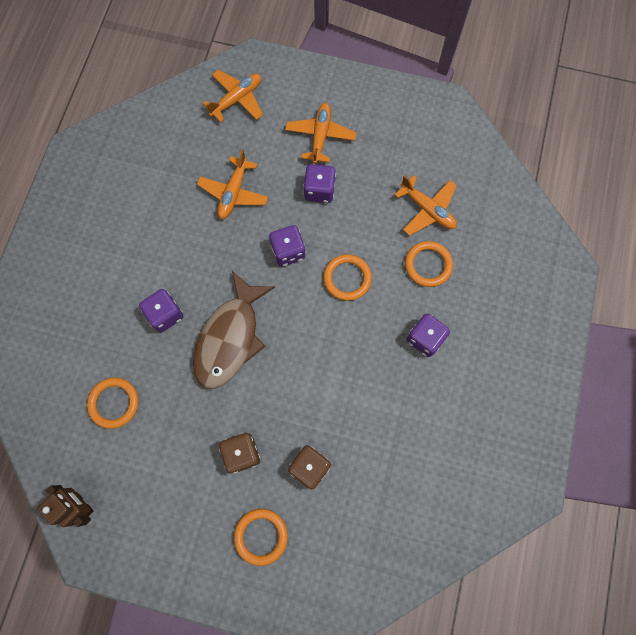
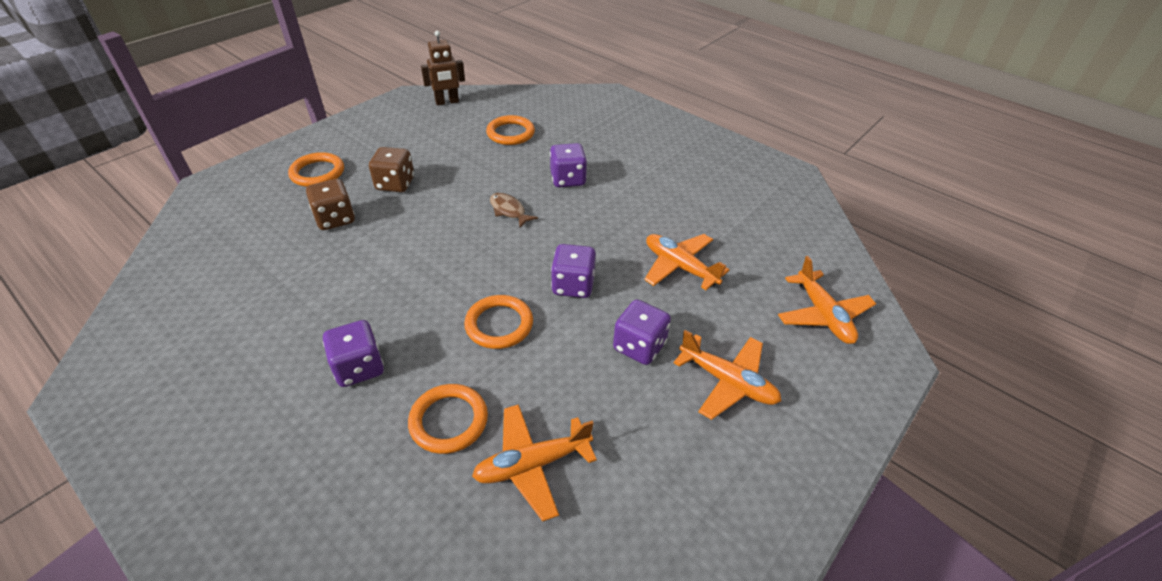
camera: 115 degrees right, 30 degrees down
(230, 338) = (509, 211): brown fish -> brown fish, size x0.43

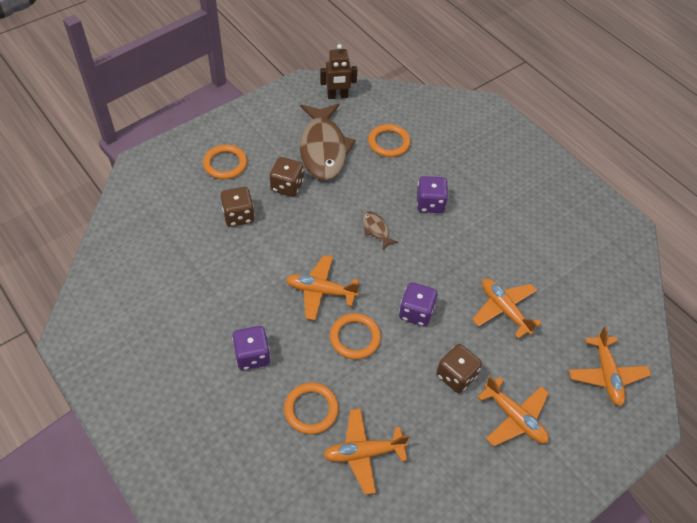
camera: 10 degrees right, 10 degrees up
(436, 146) = (323, 149): none -> brown fish
(447, 281) = (320, 291): none -> orange plane
(639, 346) = (456, 376): purple dice -> brown dice

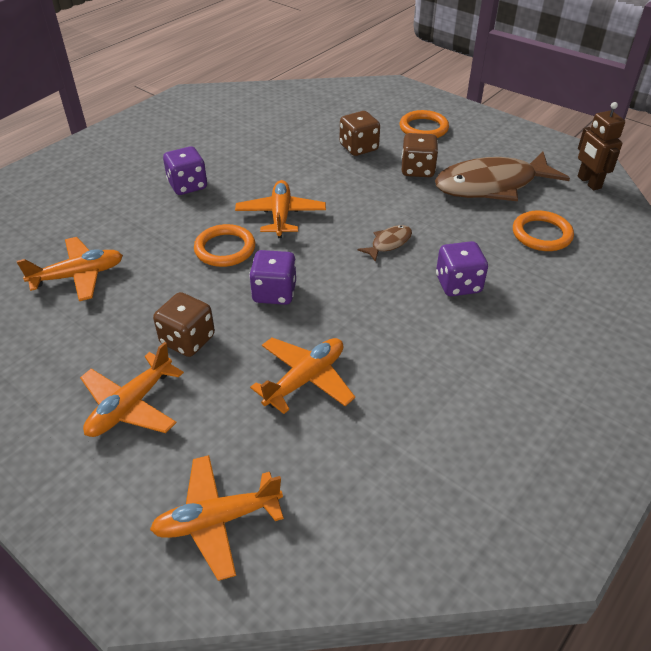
camera: 80 degrees right, 10 degrees down
(311, 409) = (129, 232): orange ring -> none
(363, 453) = (78, 276): orange plane -> orange plane turned 90 degrees clockwise

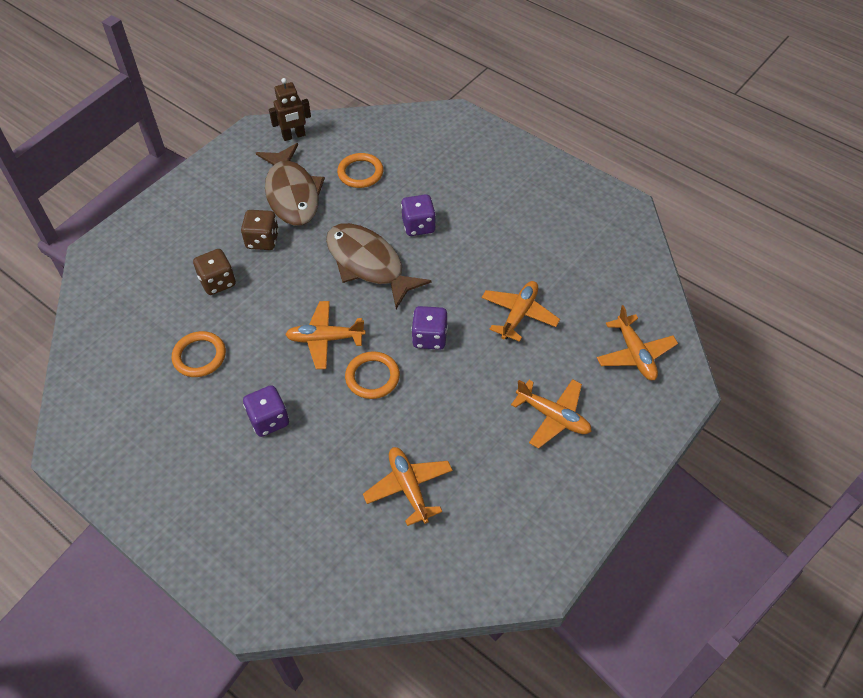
camera: 90 degrees left, 10 degrees up
(187, 340) = (485, 390): brown dice -> none
(305, 379) = (519, 314): orange plane -> orange plane turned 75 degrees clockwise
(388, 243) = (368, 264): brown fish -> brown fish, size x2.34
(423, 128) = (189, 232): orange ring -> orange ring (199, 356)

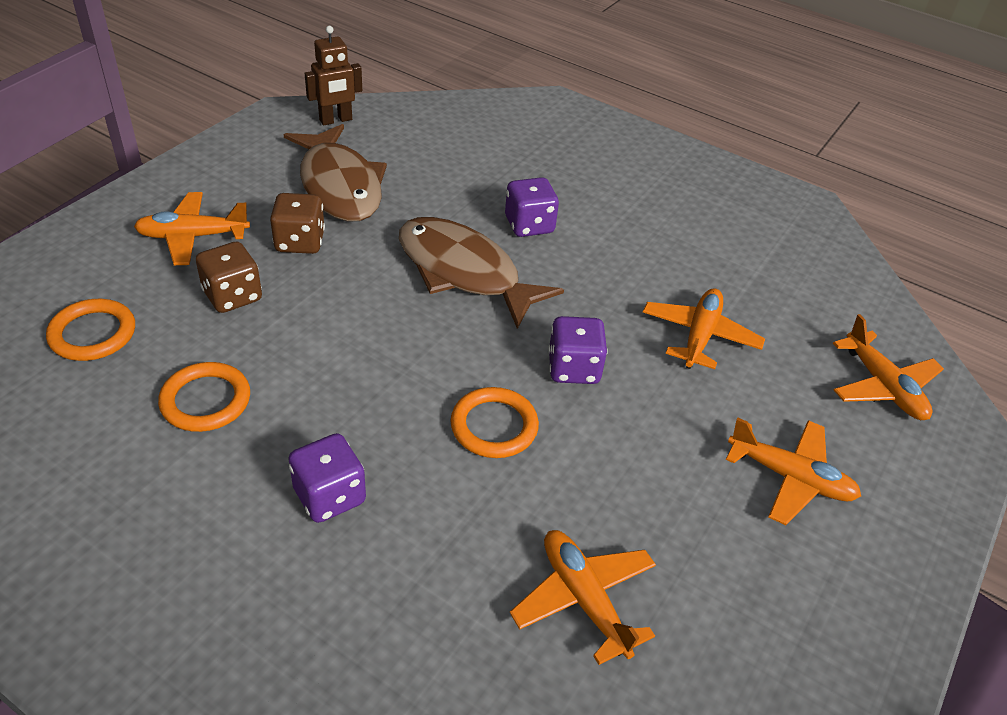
camera: 10 degrees left, 10 degrees down
(325, 339) = (410, 372): orange plane -> orange plane (193, 237)
(360, 173) = (435, 163): orange ring -> orange ring (93, 334)

